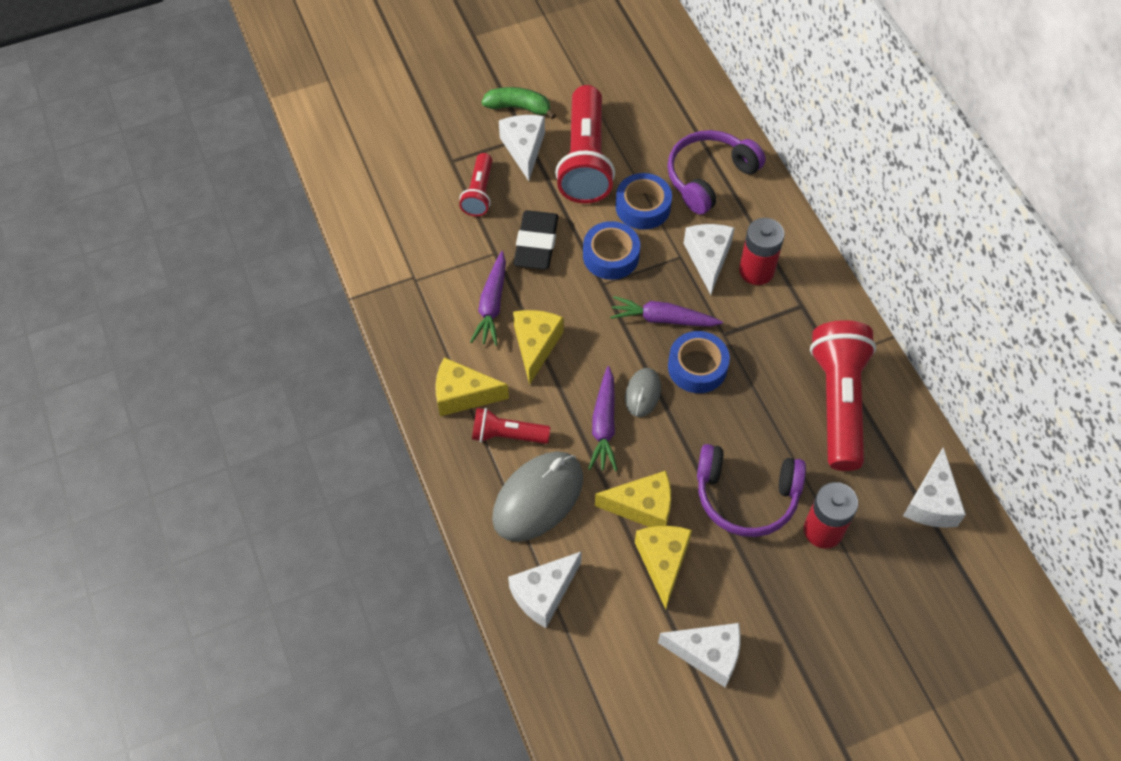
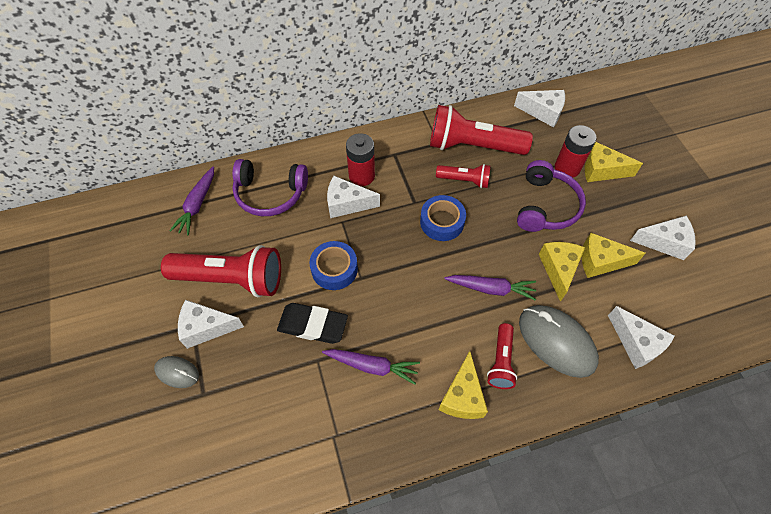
camera: 85 degrees left, 0 degrees up
(479, 193) = (247, 370): red flashlight -> red flashlight (464, 180)
(518, 107) = (156, 329): green banana -> none
(535, 346) = (416, 333): yellow cheese -> yellow cheese (602, 170)
(642, 393) = (463, 259): grey mouse -> grey mouse (177, 372)
(643, 207) = (290, 241): blue tape -> none
(663, 319) = (398, 239): purple carrot -> purple carrot (197, 205)
(708, 654) = (664, 242): white cheese -> white cheese turned 75 degrees clockwise
(709, 177) = (270, 194): purple headphones -> purple headphones turned 45 degrees counterclockwise

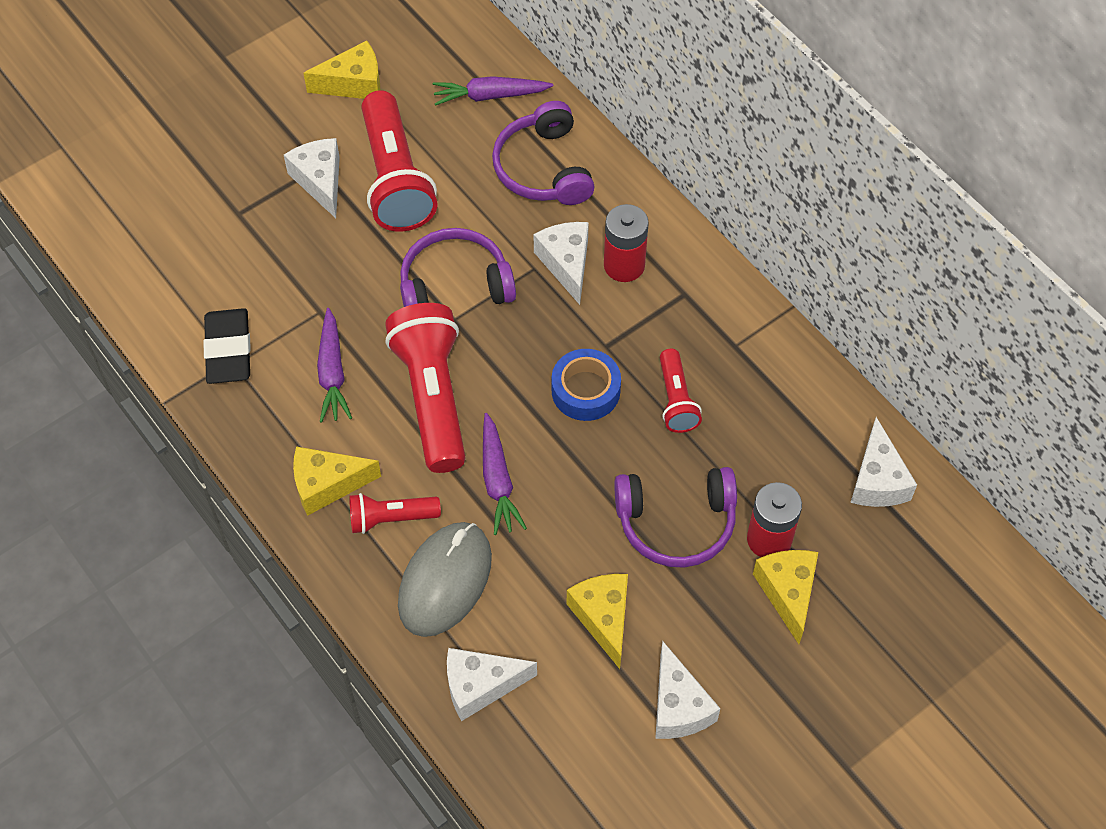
camera: 70 degrees right, 0 degrees up
(177, 372) = (255, 177): grey mouse -> none
(313, 325) = (364, 290): black eraser -> black eraser (228, 350)
(334, 269) = (454, 285): blue tape -> purple headphones
(473, 146) = (751, 394): red flashlight -> red flashlight (432, 397)
(558, 269) = (565, 562): yellow cheese -> yellow cheese (354, 83)
(636, 343) = (480, 686): white cheese -> white cheese turned 45 degrees clockwise

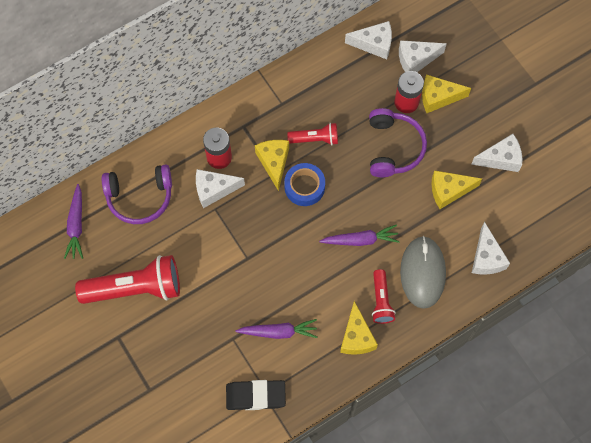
camera: 85 degrees left, 10 degrees up
(320, 181) = (130, 336): white cheese -> white cheese (416, 60)
(354, 83) = (51, 312): yellow cheese -> yellow cheese (274, 162)
(432, 397) = (301, 273): red flashlight -> none
(445, 581) = (422, 273): grey mouse -> grey mouse turned 60 degrees clockwise
(454, 285) = (222, 256): purple headphones -> none

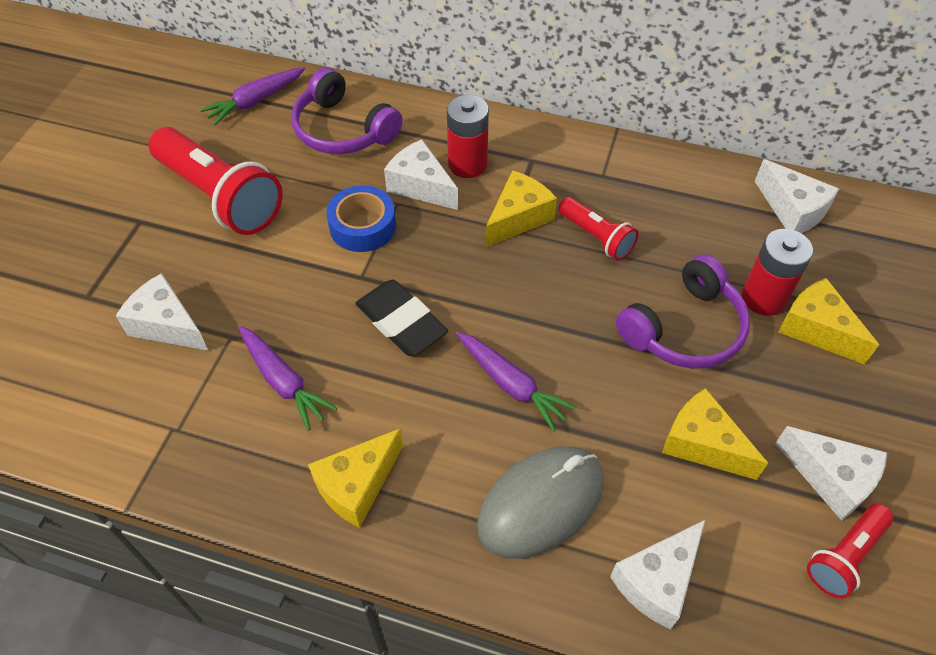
camera: 50 degrees right, 15 degrees down
(255, 396) = (162, 420): black eraser -> black eraser (401, 322)
(304, 187) = (520, 270): blue tape -> blue tape (362, 226)
(381, 301) = (443, 478): red flashlight -> red flashlight (845, 556)
(416, 60) = (832, 267): white cheese -> white cheese (167, 325)

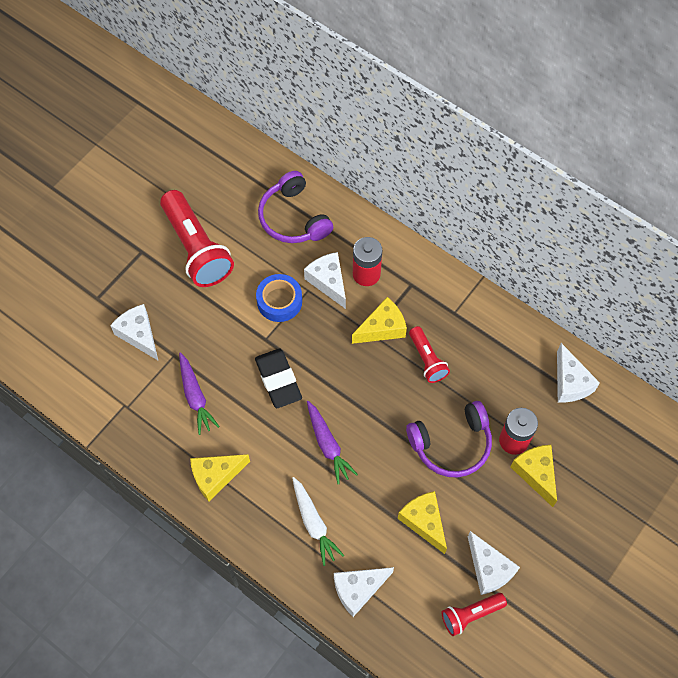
camera: 20 degrees right, 10 degrees up
(256, 101) = (242, 174): purple carrot -> none
(541, 503) = (314, 523): grey mouse -> white carrot

